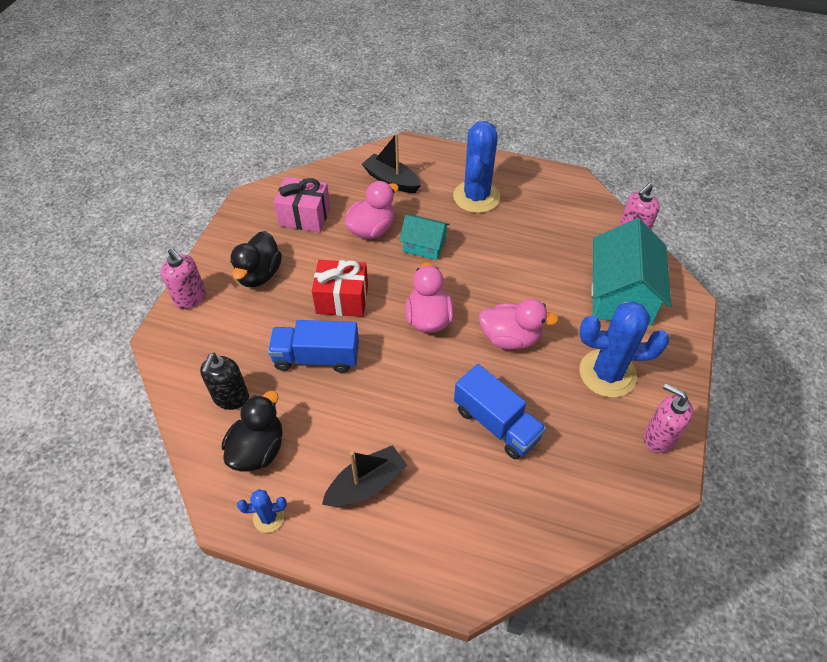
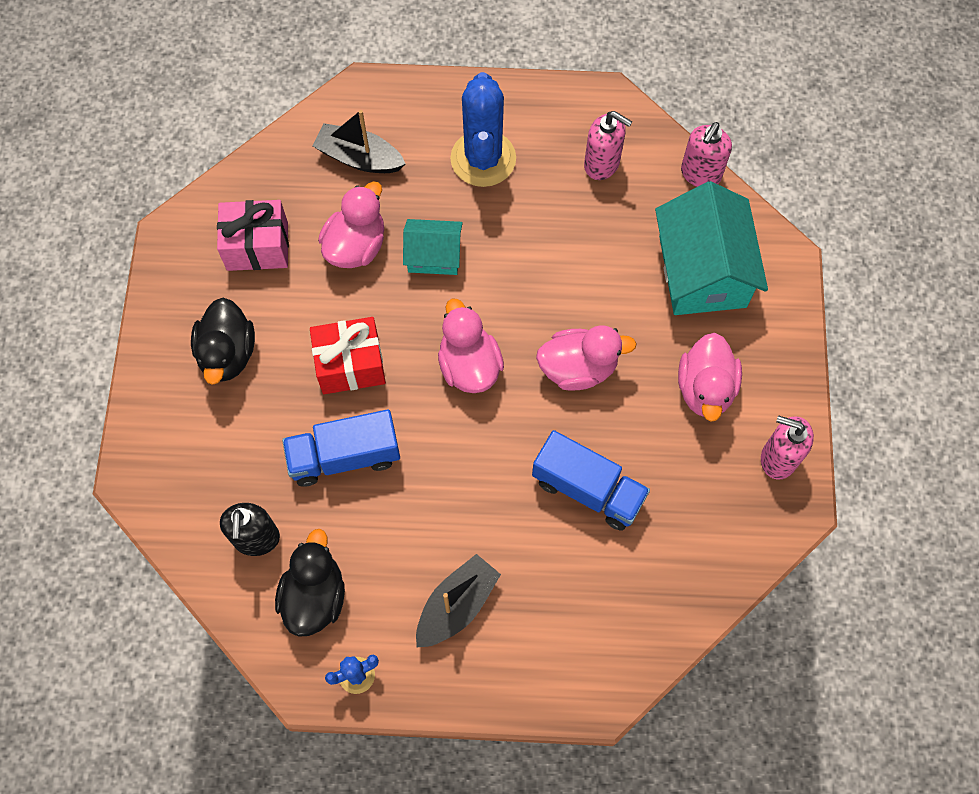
camera: 15 degrees left, 15 degrees up
(190, 298) = (149, 412): pink soap dispenser -> pink soap dispenser (602, 164)
(607, 373) = (705, 388): blue cactus -> pink duck

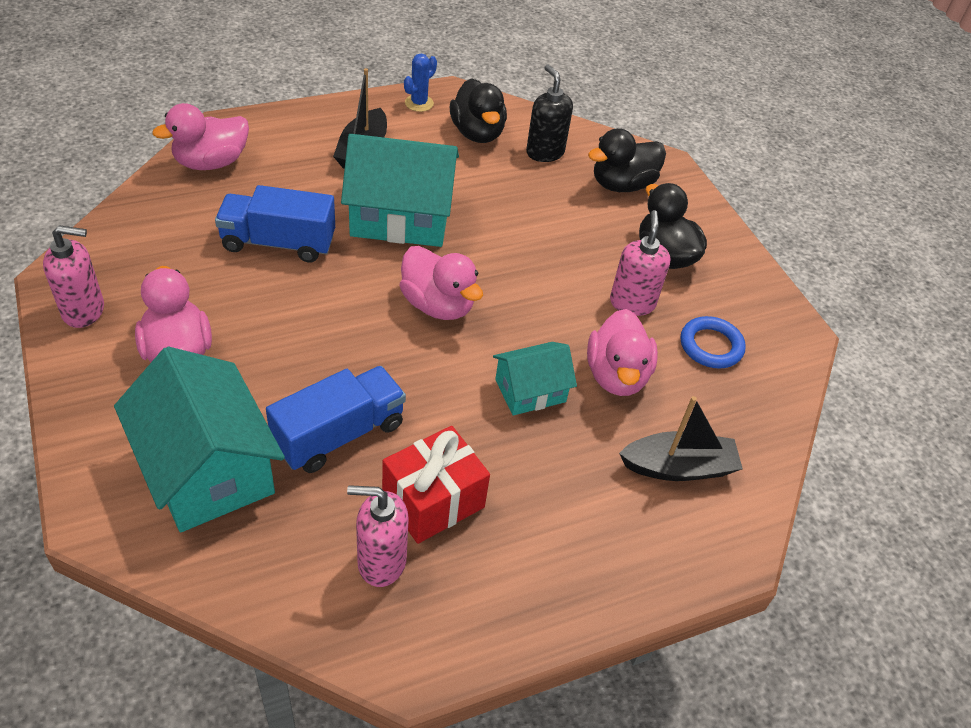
camera: 150 degrees right, 20 degrees down
(204, 461) = (622, 185): none -> black duck
(257, 246) = (711, 346): pink gift -> blue ring
(344, 456) = (511, 214): blue truck -> blue truck (339, 434)
(350, 365) = (550, 276): red gift -> red gift (433, 500)
(457, 487) = (400, 217): none -> turquoise house
(483, 159) = (536, 516): blue cactus -> none
(578, 368) = (324, 332): pink duck -> pink duck (211, 162)
(700, 174) = (238, 595): pink soap dispenser -> pink soap dispenser (632, 303)

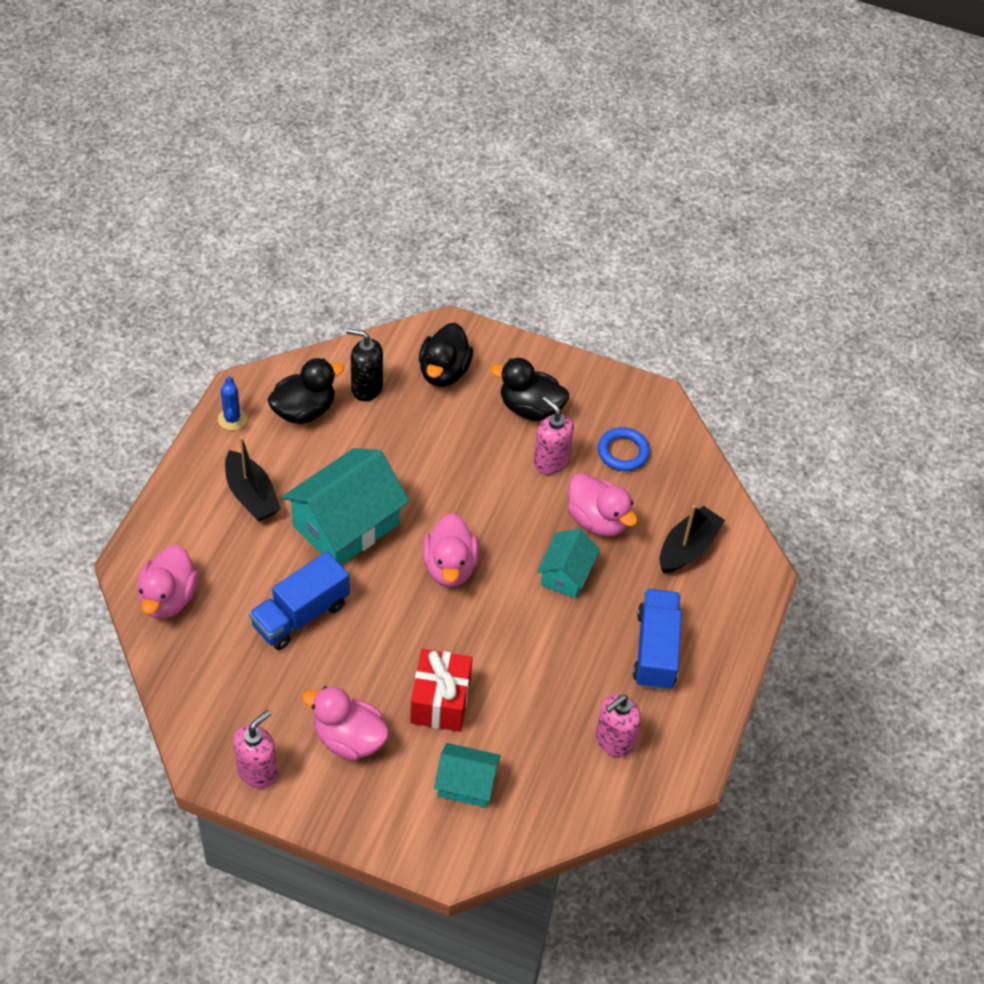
camera: 45 degrees left, 5 degrees up
(207, 468) = (466, 783): turquoise house -> turquoise house, size x0.55
(339, 434) = (504, 698): blue truck -> blue truck (655, 650)
(433, 500) = (597, 685): red gift -> red gift (440, 701)
(438, 305) = (449, 567): pink duck -> pink duck turned 90 degrees clockwise
(477, 133) = (304, 410): black duck -> black duck turned 60 degrees counterclockwise

